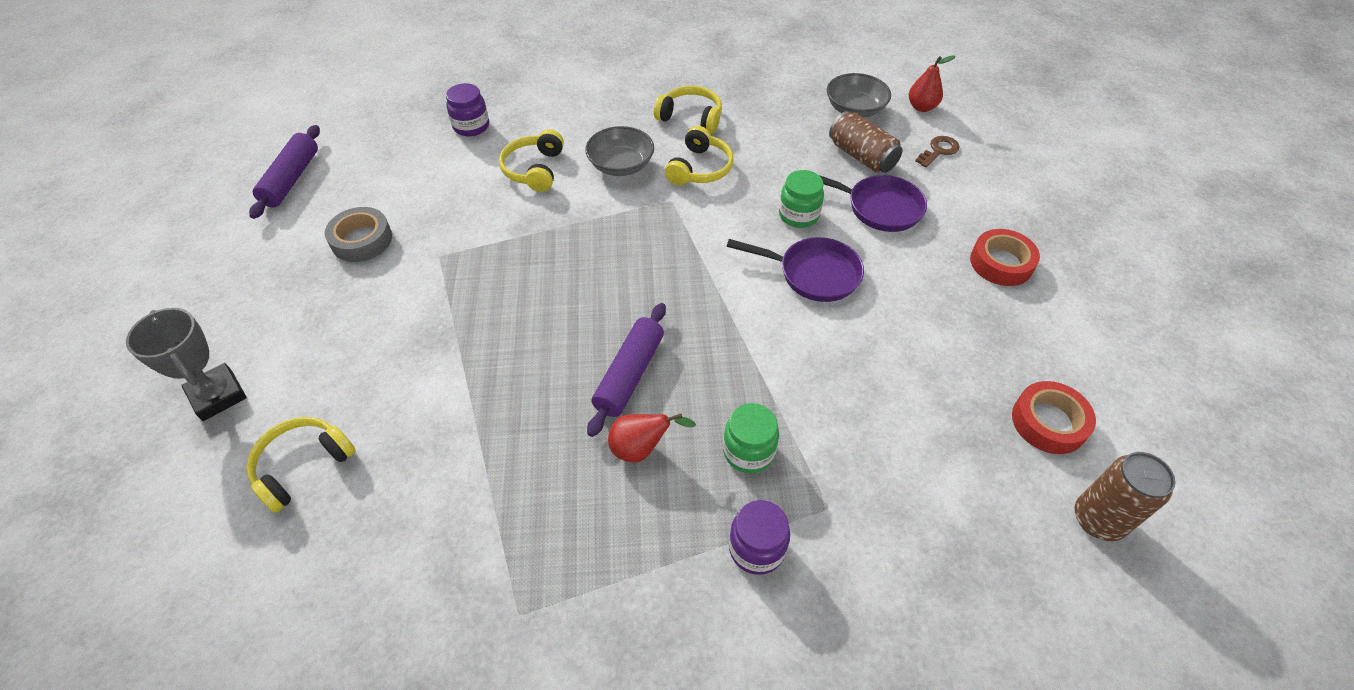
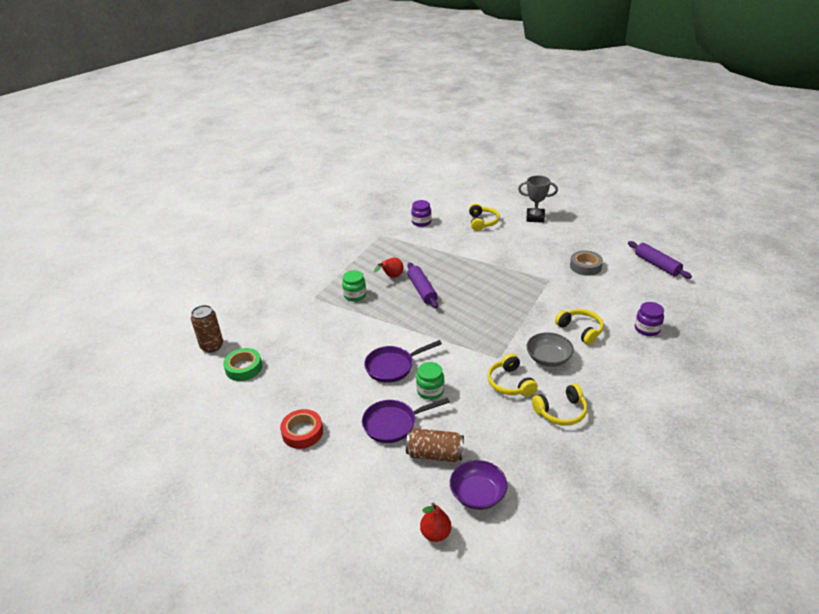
camera: 140 degrees right, 15 degrees down
(756, 548) = (328, 277): purple jar -> purple jar (421, 222)
(854, 109) = (477, 494): grey bowl -> purple bowl
(939, 150) = (391, 495): brown key -> none
(1048, 422) = (244, 368): red tape -> green tape

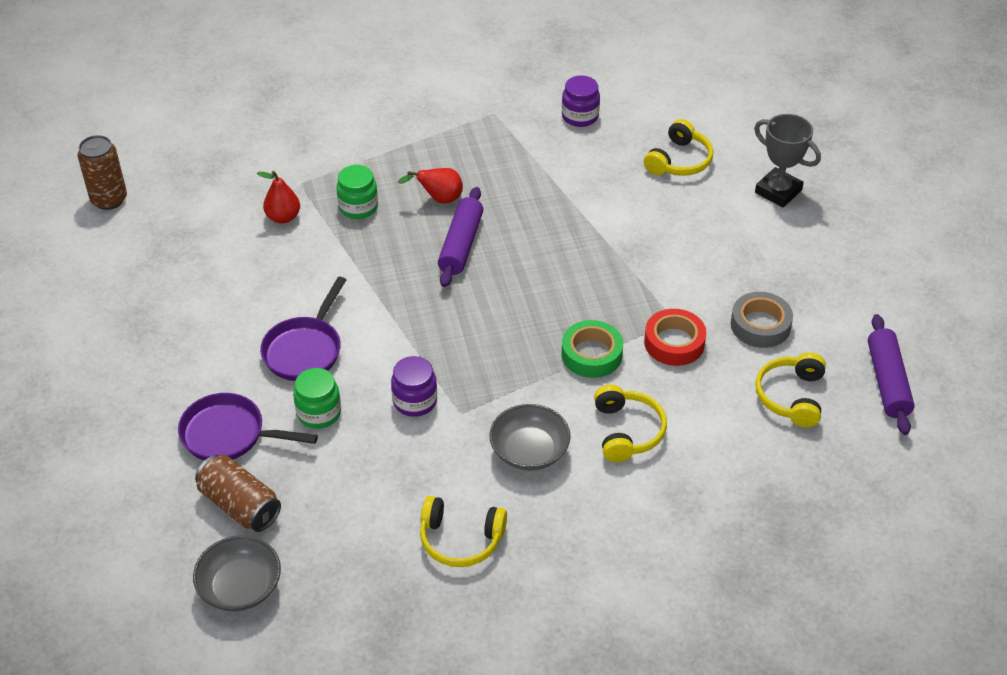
camera: 30 degrees right, 10 degrees up
(244, 368) = (120, 254): green tape -> green tape (591, 354)
(302, 432) = (113, 386): red tape -> red tape (674, 342)
(393, 366) = (305, 350): purple pan -> purple pan turned 75 degrees counterclockwise
(435, 533) = (146, 605): red pear -> red pear (283, 217)
(477, 494) = (240, 587): purple bowl -> grey bowl
(510, 383) = (436, 459): yellow headphones -> yellow headphones (791, 396)
(647, 329) = (734, 484): purple jar -> purple jar (415, 401)

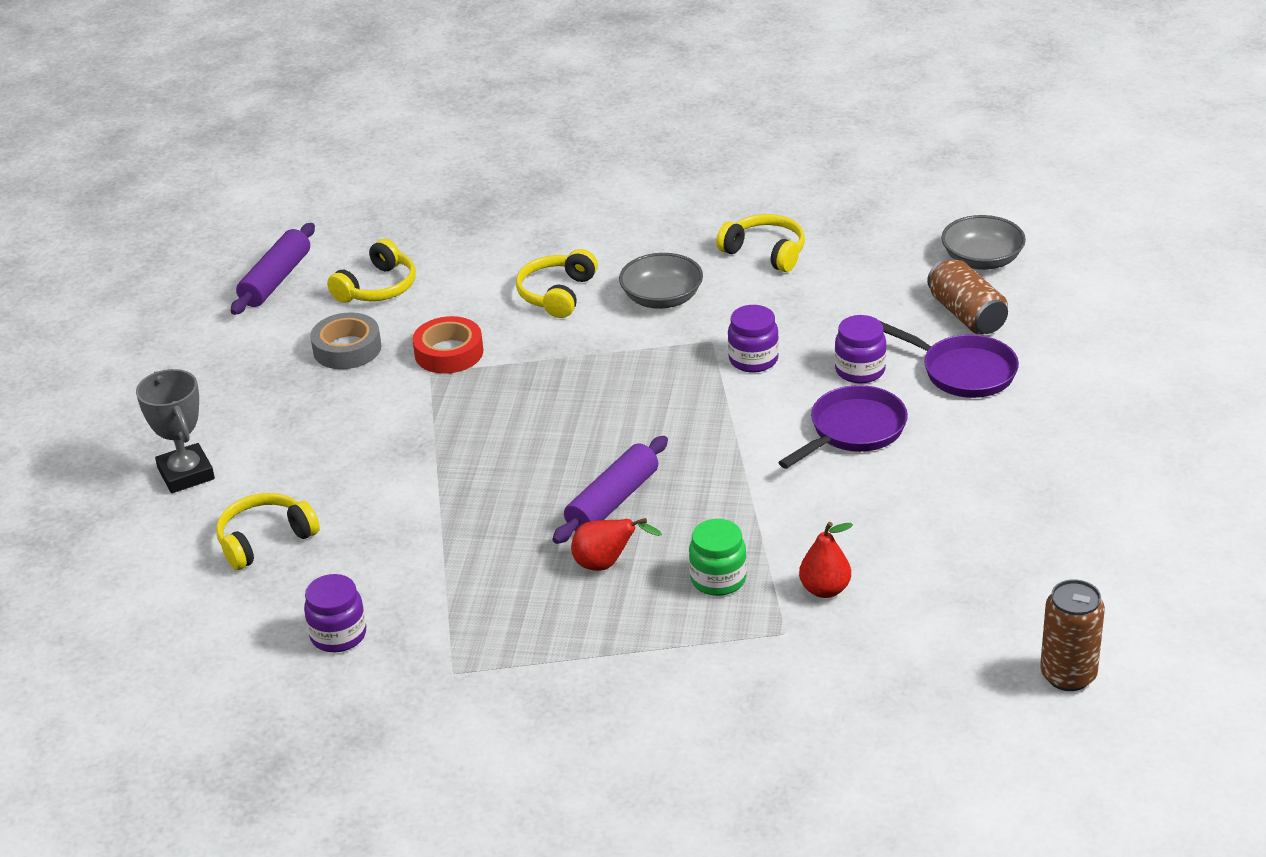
camera: 155 degrees left, 10 degrees down
(319, 413) = (860, 370): green jar -> purple jar
(591, 354) = (542, 361): green tape -> none

